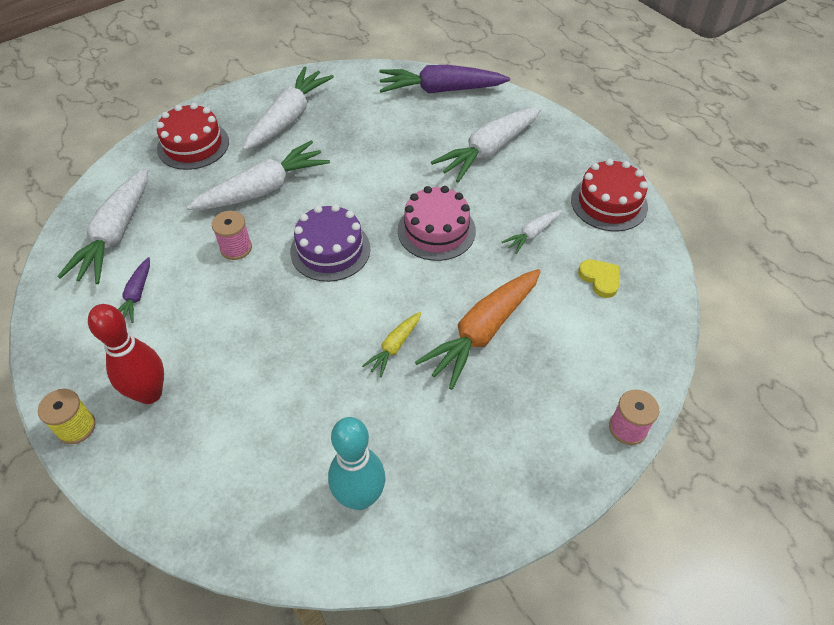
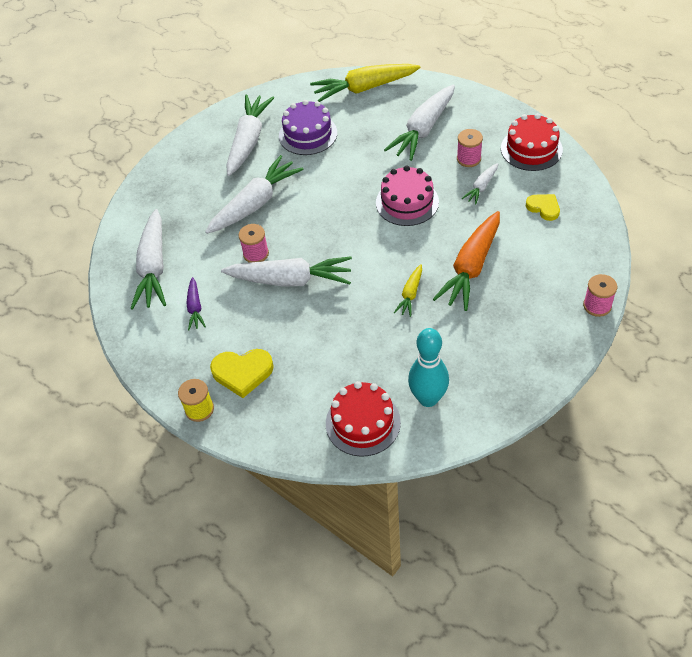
camera: 10 degrees left, 0 degrees up
(150, 393) = (242, 373): red bowling pin -> yellow heart
(193, 145) = (179, 182): red cake -> red cake (363, 422)
(260, 290) = (290, 280): none -> white carrot
(330, 250) = (331, 237): purple cake -> purple cake (308, 134)
(441, 90) = (364, 88): purple carrot -> yellow carrot
(529, 197) = (468, 159): none -> pink spool

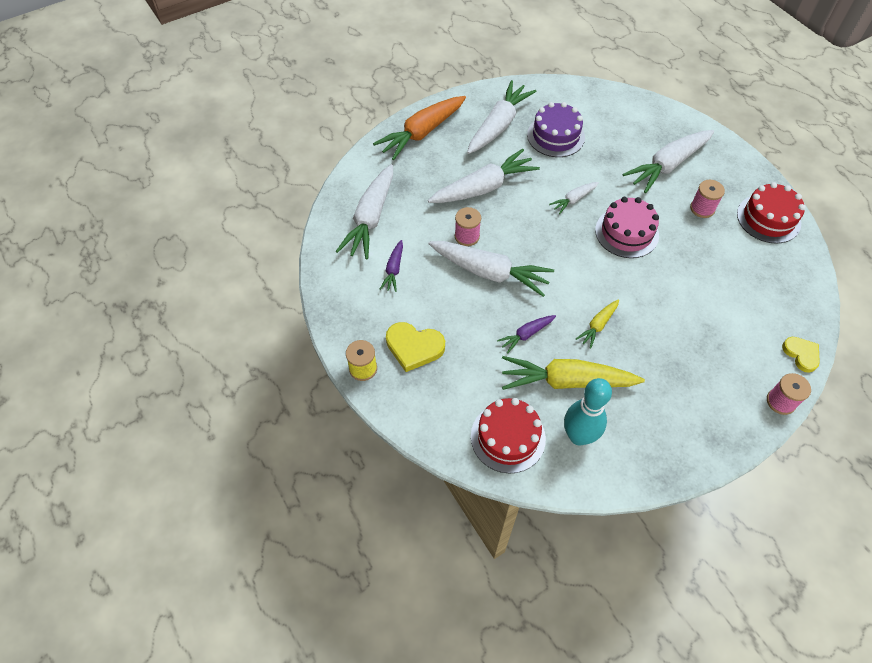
camera: 15 degrees right, 5 degrees up
(346, 325) = (526, 334): none -> purple carrot
(364, 88) = (625, 107): yellow carrot -> yellow carrot (566, 381)
(471, 267) = (666, 318): orange carrot -> orange carrot (422, 133)
(481, 187) = (705, 241): white carrot -> white carrot (573, 200)
(543, 208) = (760, 282): yellow heart -> yellow heart (801, 354)

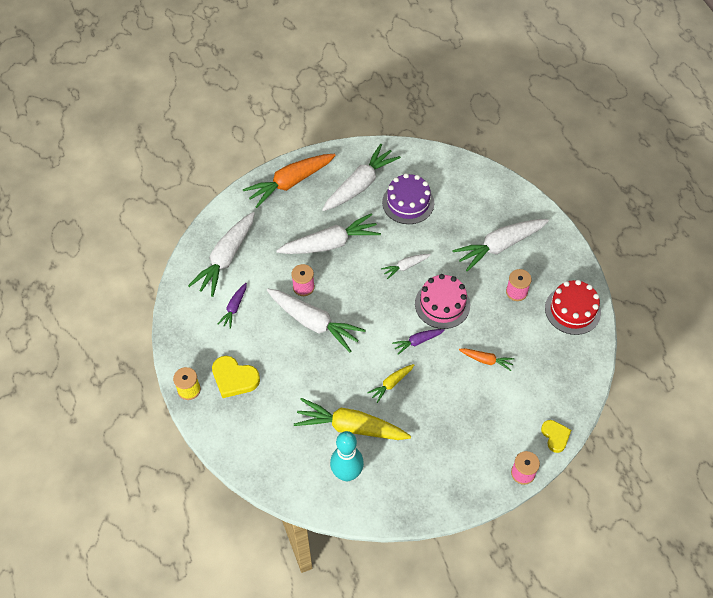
camera: 10 degrees right, 0 degrees up
(508, 437) = (290, 465): red cake -> none
(526, 334) = (329, 382): purple carrot -> purple carrot (417, 341)
(695, 284) = (486, 360): none -> orange carrot

